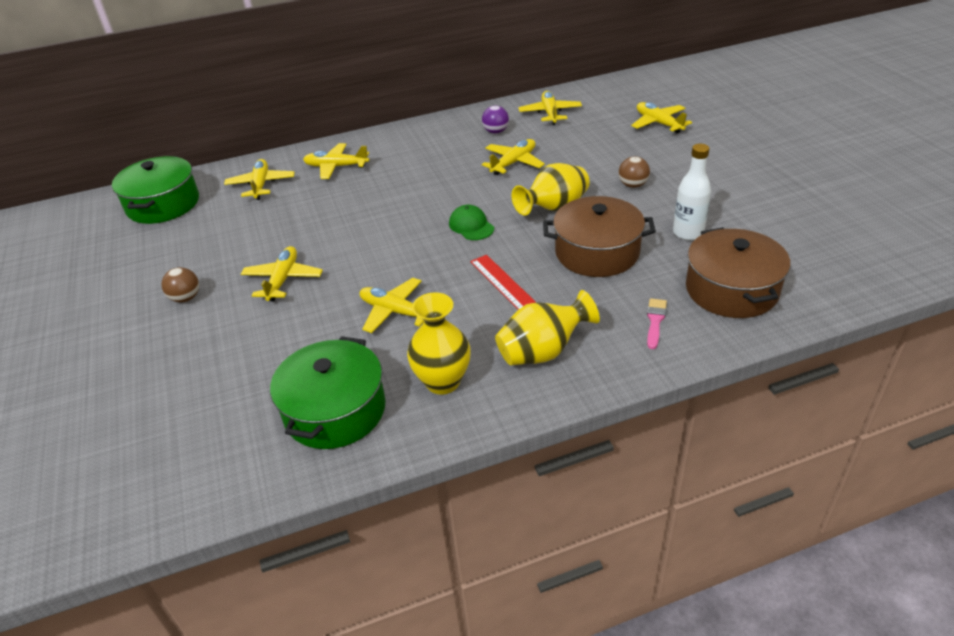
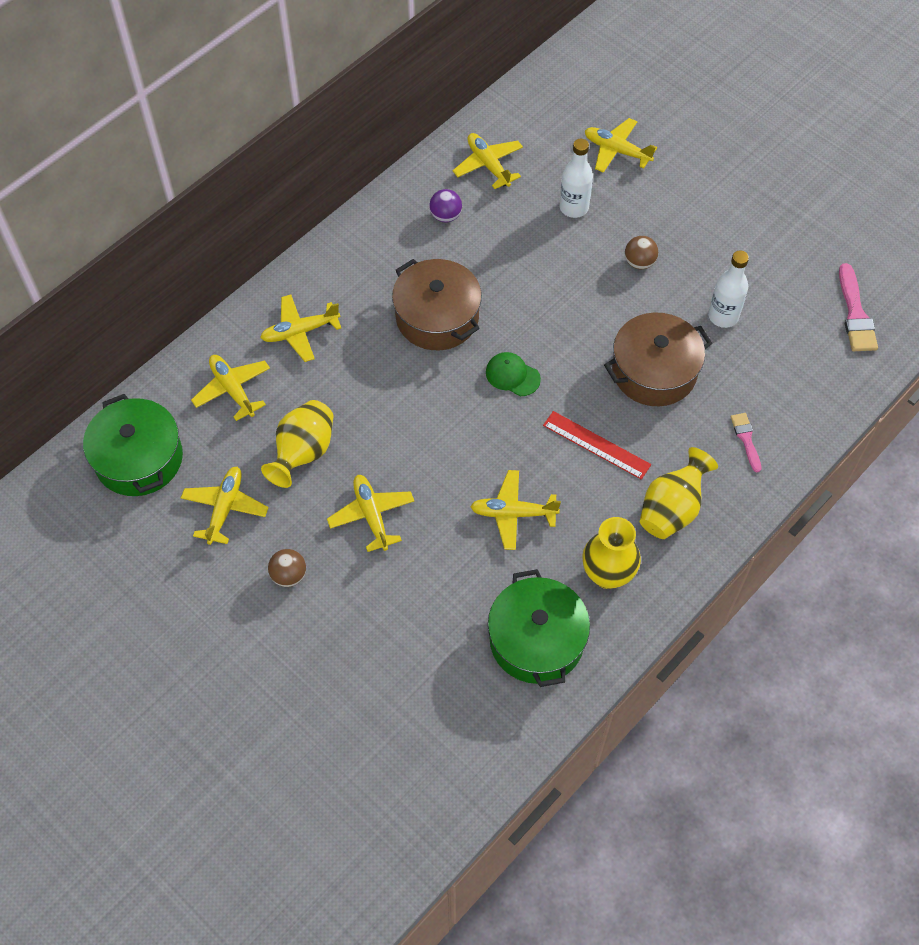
camera: 30 degrees left, 20 degrees up
(513, 163) = (498, 264): yellow plane -> yellow plane (225, 508)
(554, 209) = (580, 323): yellow vase -> yellow vase (303, 453)
(600, 145) = (574, 207): none -> white bottle
(731, 290) = (791, 378): brown pot -> brown pot (437, 317)
(827, 261) = (855, 314): none -> pink brush

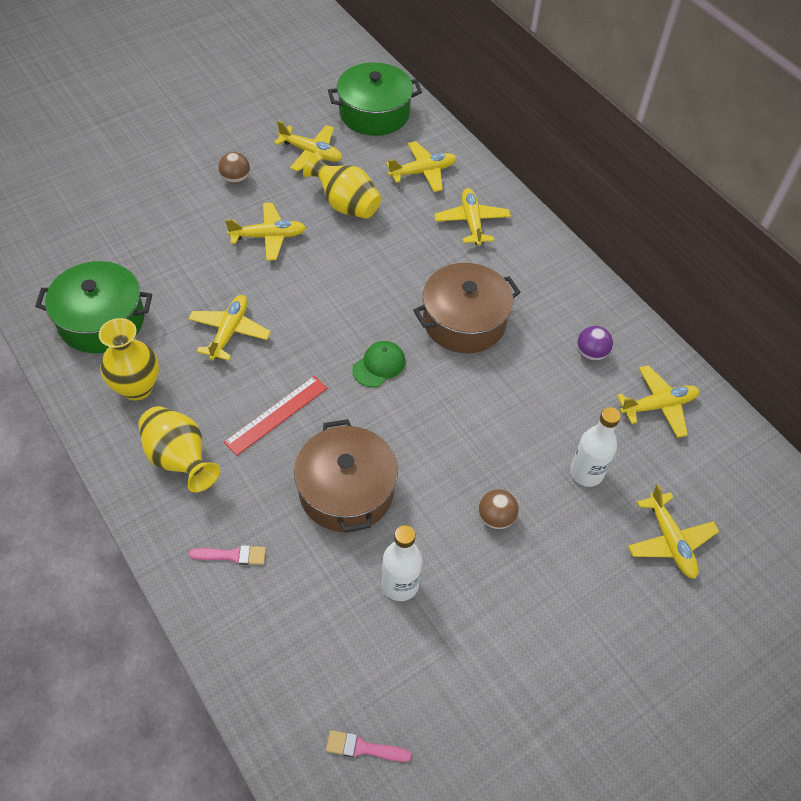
camera: 100 degrees right, 5 degrees down
(617, 151) = (670, 541): yellow plane -> yellow plane turned 120 degrees clockwise
(855, 314) = (363, 748): pink brush -> pink brush, size x0.60

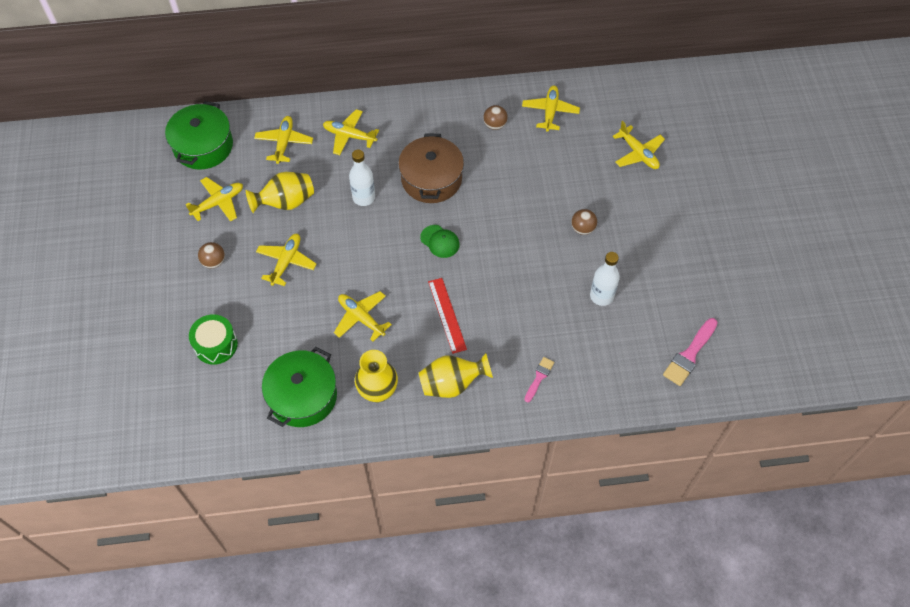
camera: 60 degrees left, 5 degrees up
(134, 222) = (216, 345): none -> green drum
(346, 491) = (525, 298): brown pot -> none
(363, 748) = (689, 355): pink brush -> pink brush, size x1.66
(379, 365) = (440, 241): green cap -> green cap turned 150 degrees clockwise
(586, 473) = (576, 170): white bottle -> white bottle (364, 197)
(591, 353) = (495, 125): purple ball -> brown ball
(670, 541) = (638, 153): yellow plane -> yellow plane turned 45 degrees clockwise

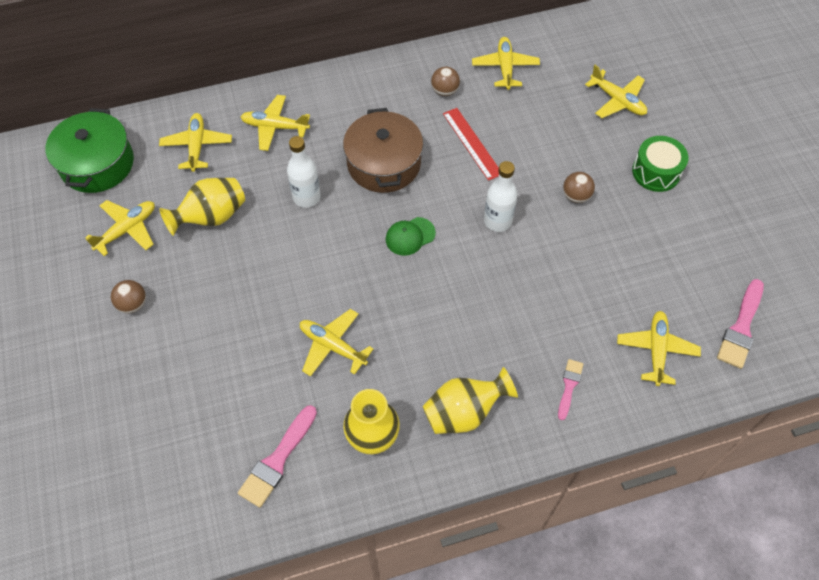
camera: 10 degrees left, 0 degrees up
(216, 345) = (152, 411): green drum -> green drum (656, 172)
(286, 262) = (225, 290): yellow plane -> yellow plane (656, 350)
(303, 396) = (277, 460): green pot -> pink brush
(440, 241) = (410, 236): green cap -> green cap turned 120 degrees clockwise
(447, 315) = (438, 325): red ruler -> red ruler (472, 143)
(601, 296) = (618, 273): white bottle -> white bottle (497, 221)

